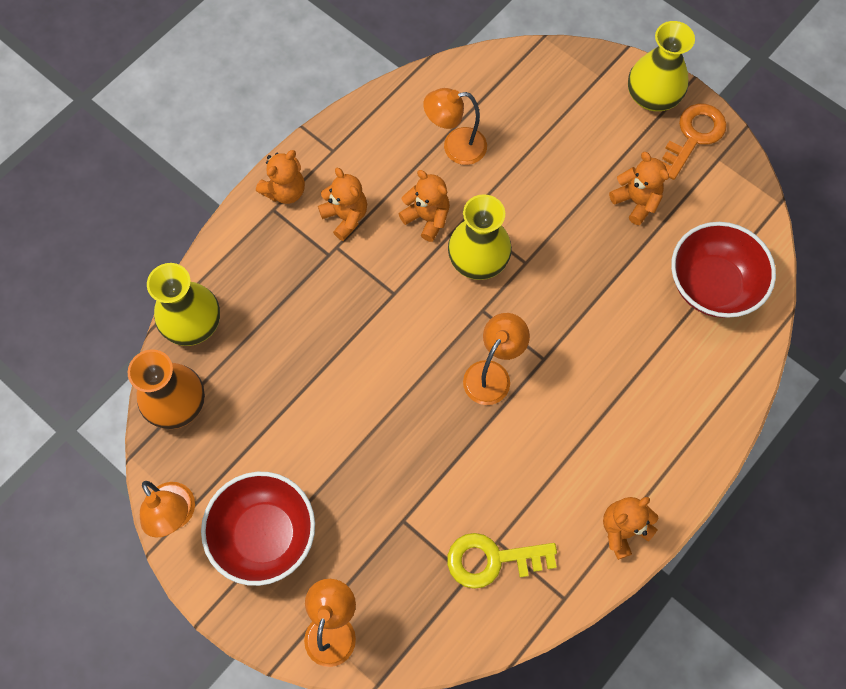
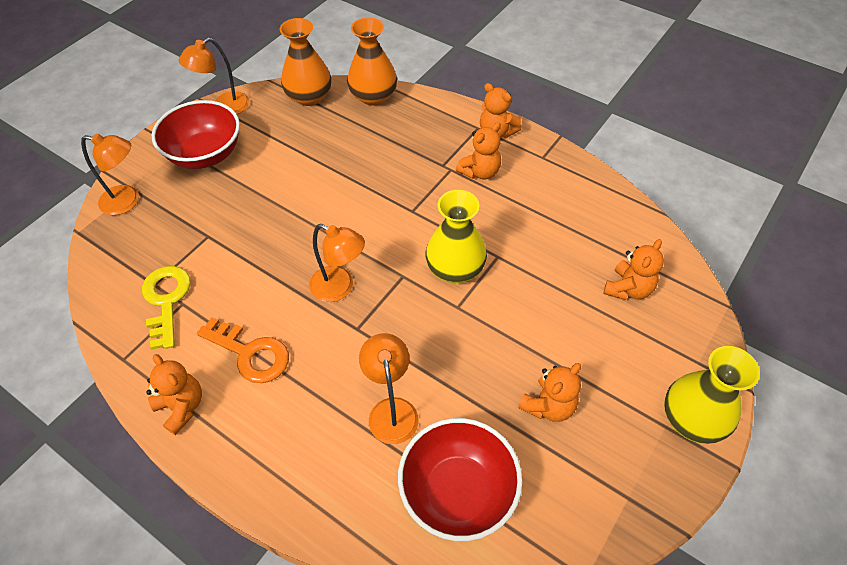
camera: 85 degrees right, 15 degrees down
(192, 323) = (373, 96): yellow vase -> orange vase
(427, 218) = (490, 227): orange teddy bear -> orange teddy bear (628, 289)
(455, 147) = (571, 241): orange lamp -> orange lamp (391, 410)
(693, 136) = (651, 467): orange key -> orange key (250, 354)

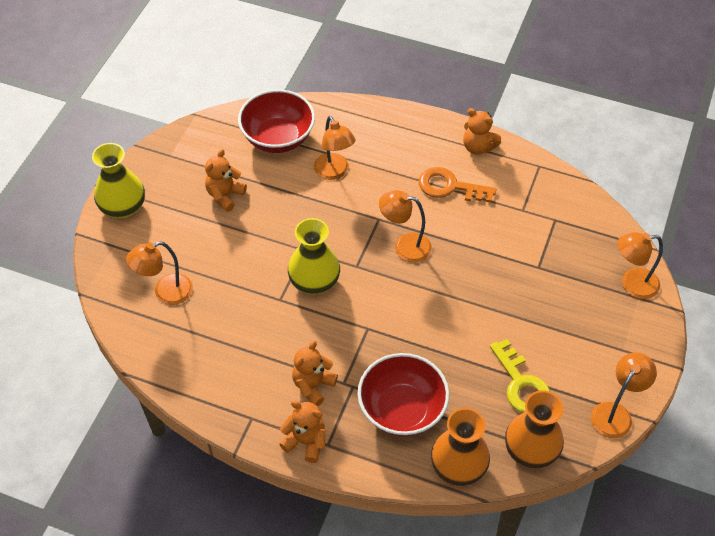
camera: 165 degrees right, 0 degrees up
(166, 300) = (536, 210): yellow key -> yellow key (521, 384)
(205, 154) = (595, 348): red bowl -> red bowl (402, 410)
(628, 289) = (165, 292): orange teddy bear -> orange lamp

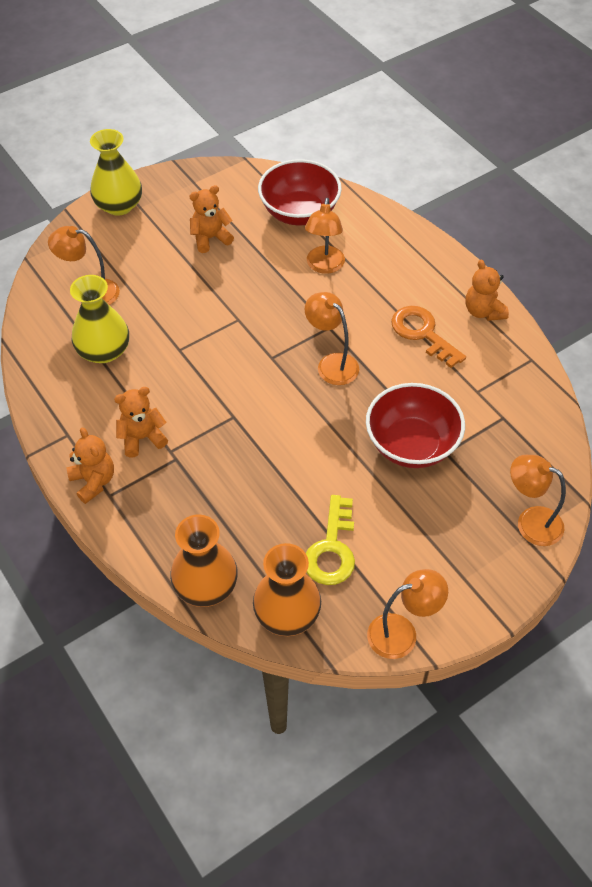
camera: 35 degrees right, 0 degrees up
(314, 281) = (222, 350): yellow vase -> yellow vase (104, 351)
(402, 410) = (200, 505): red bowl -> red bowl (412, 445)

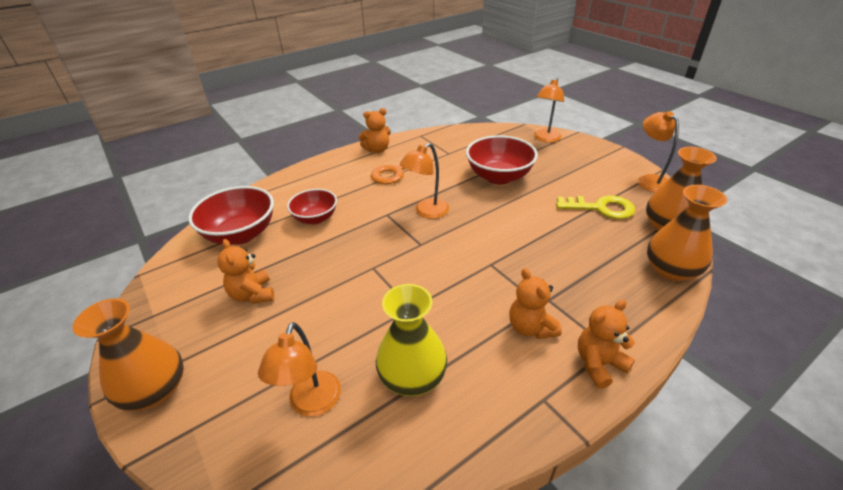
camera: 90 degrees left, 15 degrees down
(119, 205) = (155, 390): yellow vase -> orange vase
(324, 266) = (315, 218): orange lamp -> red bowl

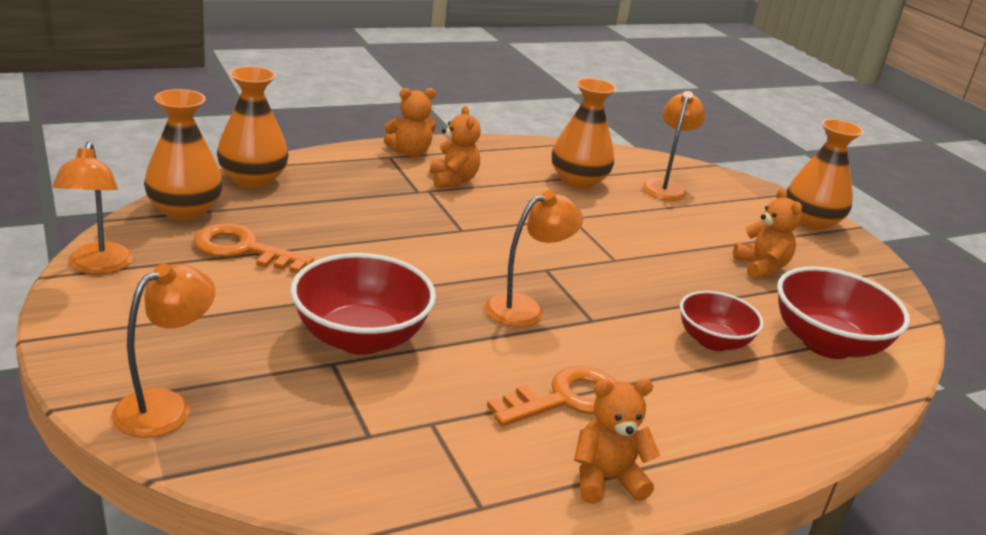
camera: 175 degrees left, 10 degrees down
(412, 377) = (578, 180): yellow vase -> orange vase
(601, 208) = (243, 249): yellow key -> orange key

